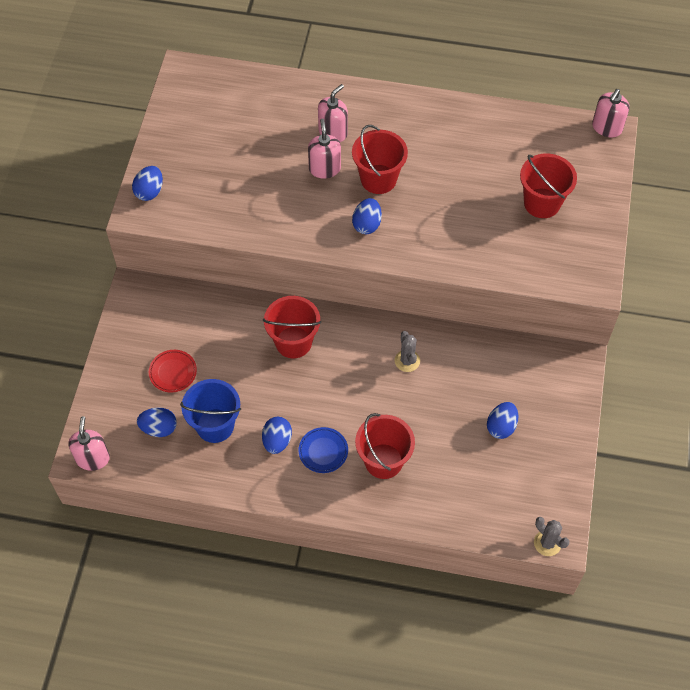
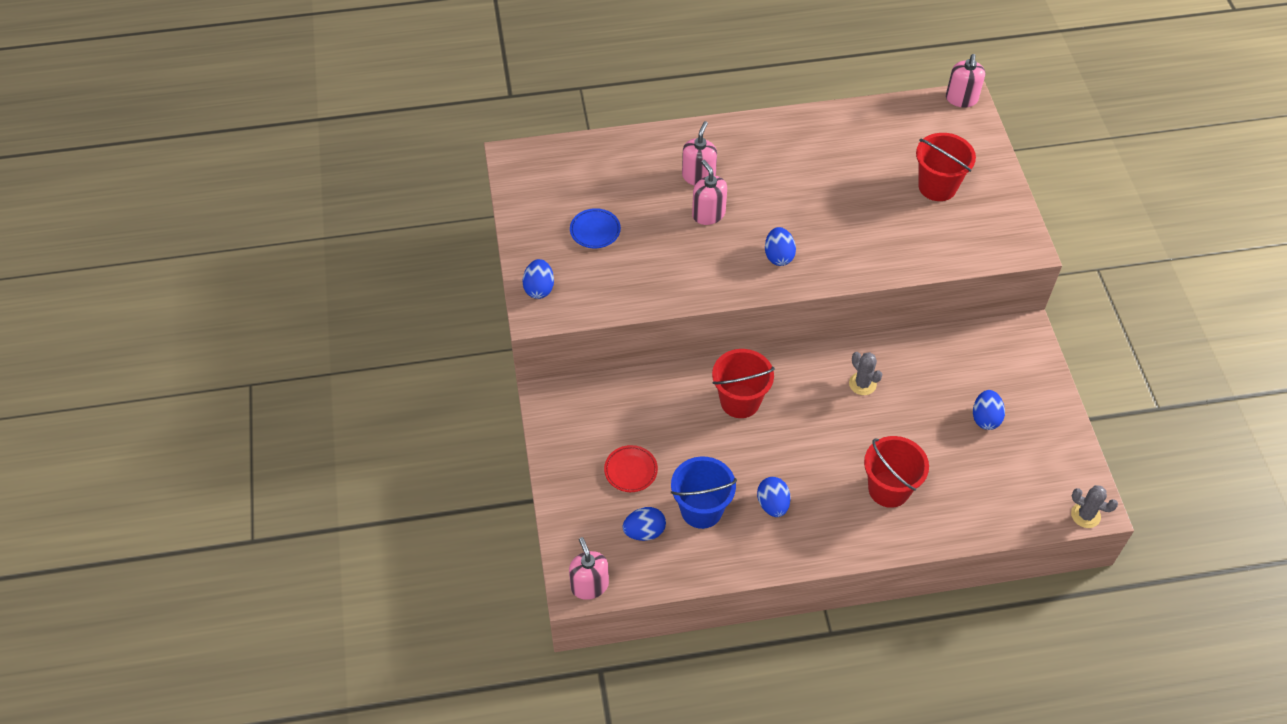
camera: 20 degrees left, 5 degrees down
(323, 451) = (824, 499): blue plate -> blue plate (595, 230)
(378, 179) = (767, 209): red bucket -> none

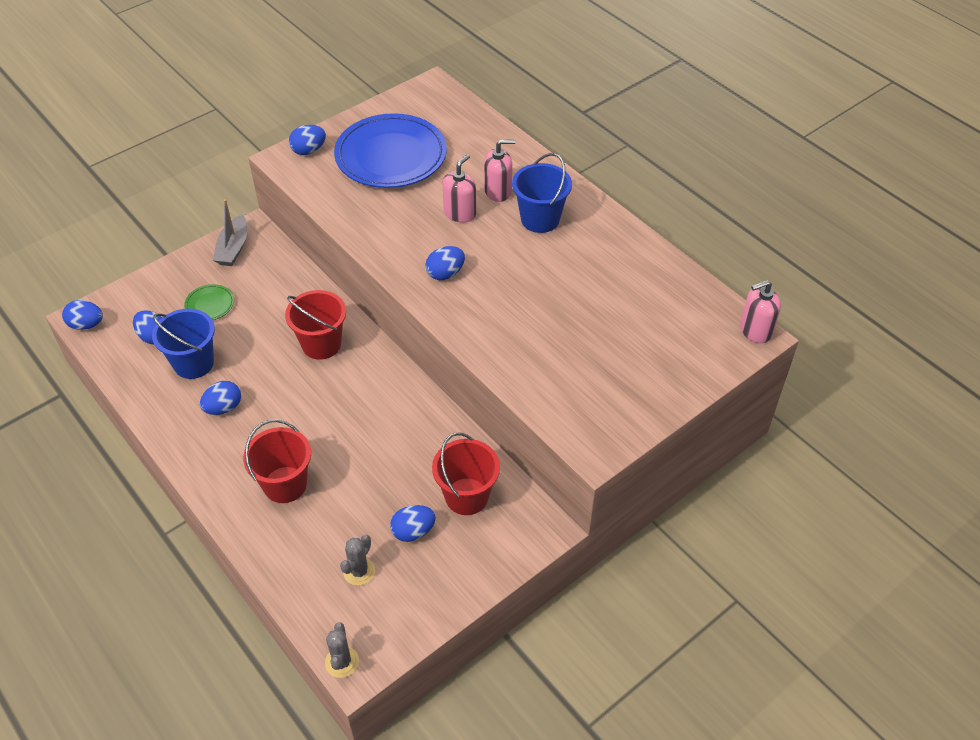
camera: 60 degrees right, 5 degrees down
(563, 424) = (233, 248): none -> grey boat
(589, 585) = (86, 325): pink soap dispenser -> blue egg
(595, 230) = (391, 156): blue plate -> blue plate, size x2.35
(631, 470) = (210, 305): red plate -> green plate
(753, 165) = (540, 219): none -> blue bucket
(862, 384) = (394, 421): grey cactus -> grey cactus (359, 571)
(937, 186) = (620, 352): red bucket -> red bucket (466, 496)

